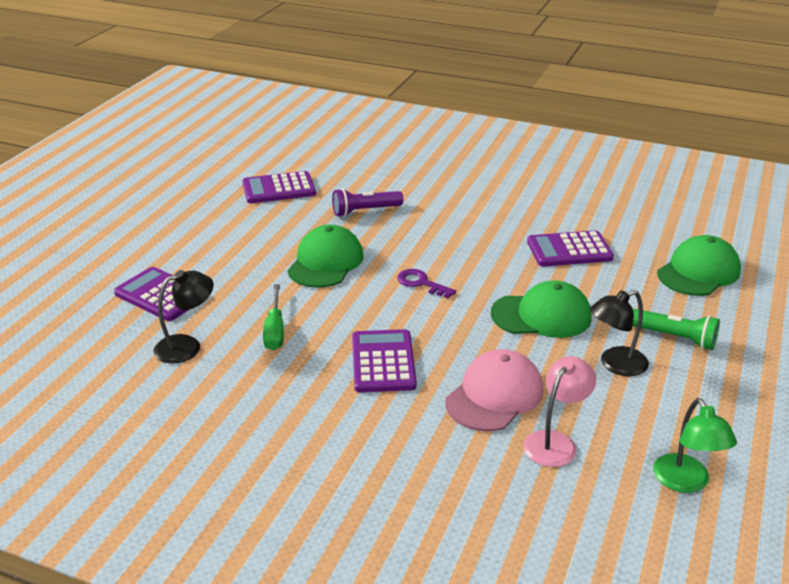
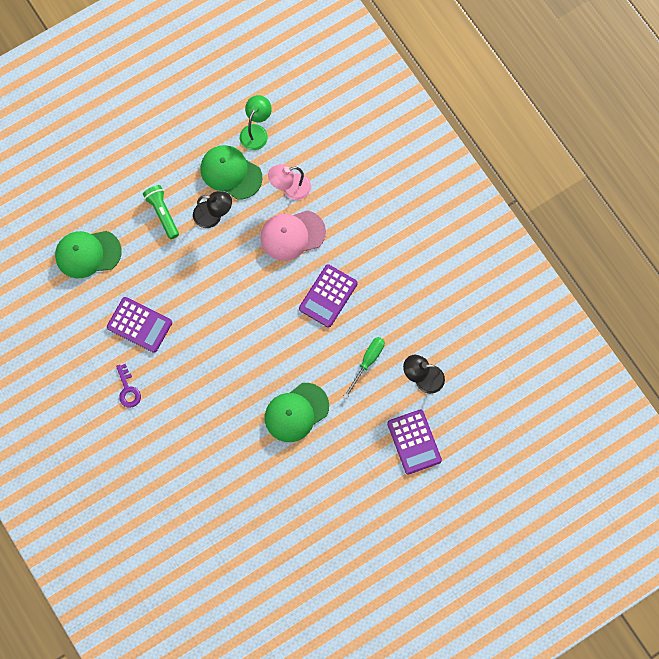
camera: 145 degrees left, 40 degrees up
(279, 189) = (267, 533): purple calculator -> none
(365, 211) = (229, 459): purple flashlight -> none
(421, 283) = (255, 351): purple key -> purple key (128, 389)
(541, 315) = (214, 277): green cap -> green cap (231, 173)

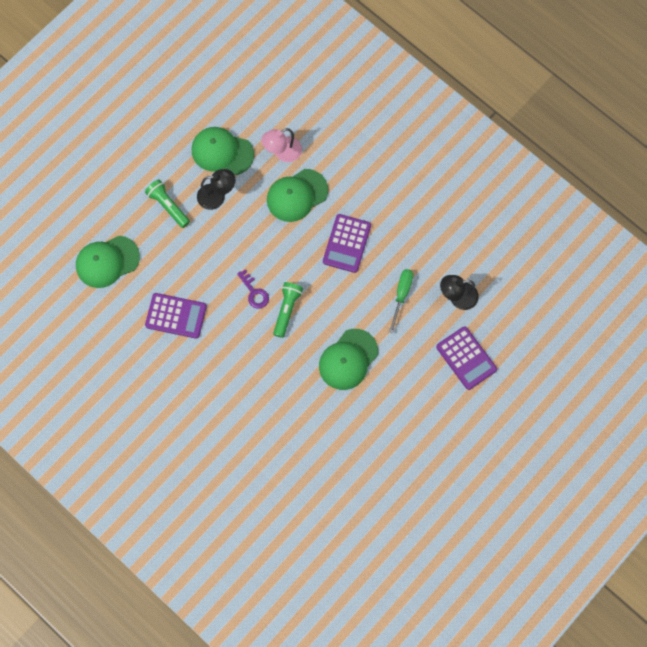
camera: 15 degrees left, 0 degrees up
(128, 389) = (182, 379): purple key -> purple key (254, 292)
(250, 347) = (287, 310): none -> green flashlight
(256, 132) = (235, 108): green lamp -> none
(292, 235) = (297, 195): pink cap -> green cap

